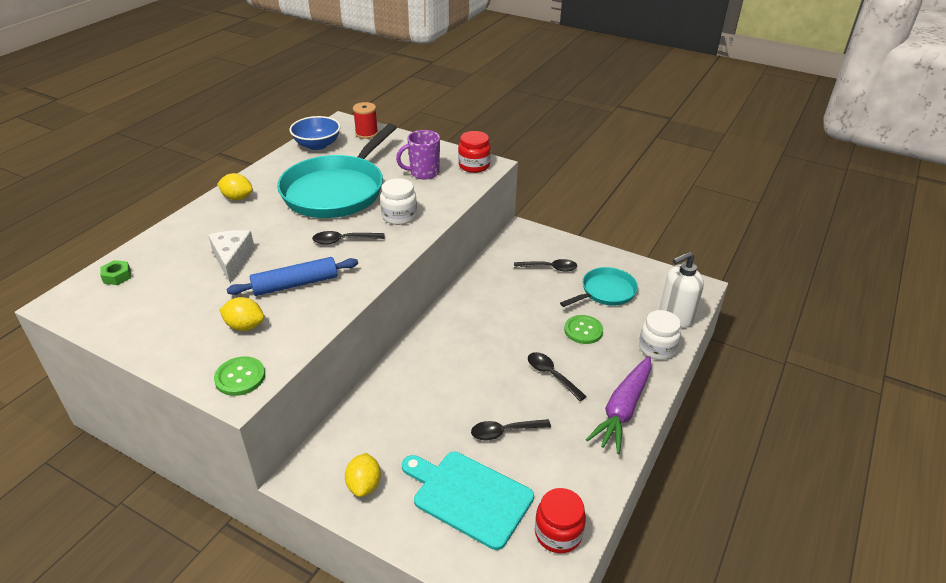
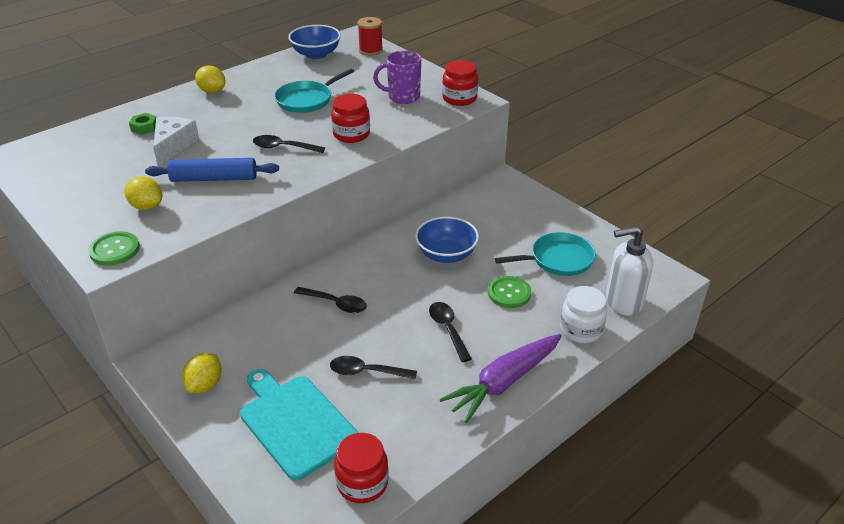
camera: 20 degrees right, 0 degrees up
(117, 276) = (69, 141): green nut -> green nut (144, 128)
(336, 190) = (307, 100): turquoise pan -> turquoise pan, size x0.53
(399, 216) = (351, 134): white jar -> red jar
(512, 308) = (446, 254): none -> blue bowl
(550, 268) = (510, 223): black spoon -> black spoon (336, 304)

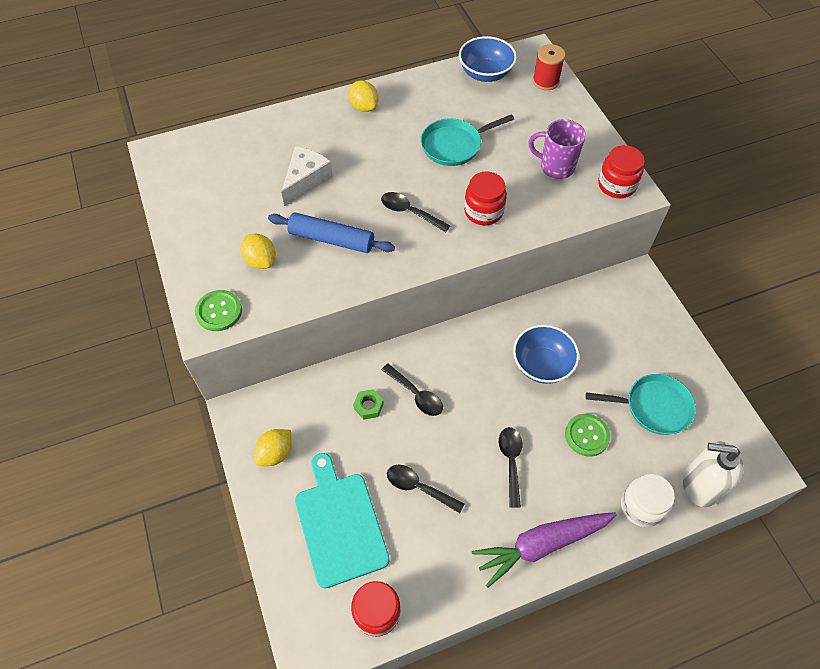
camera: 20 degrees right, 20 degrees up
(144, 128) = (286, 146): green nut -> green nut (368, 406)

